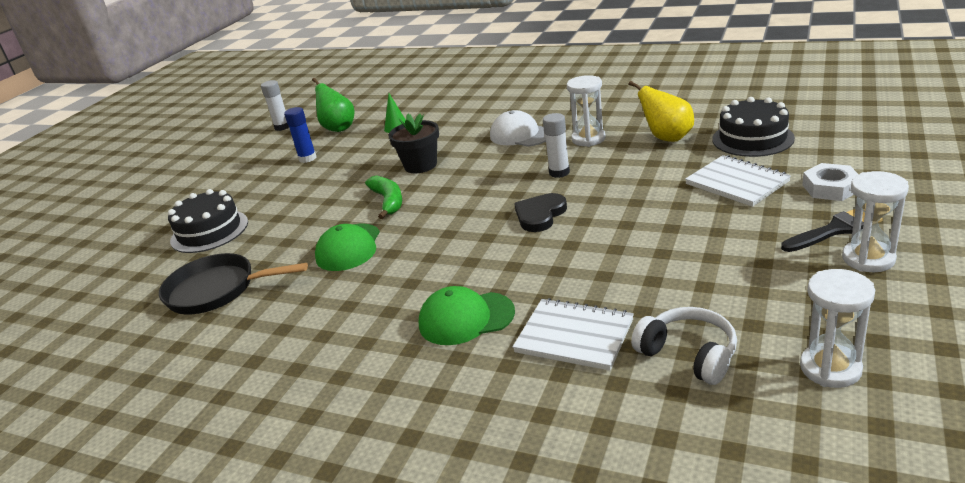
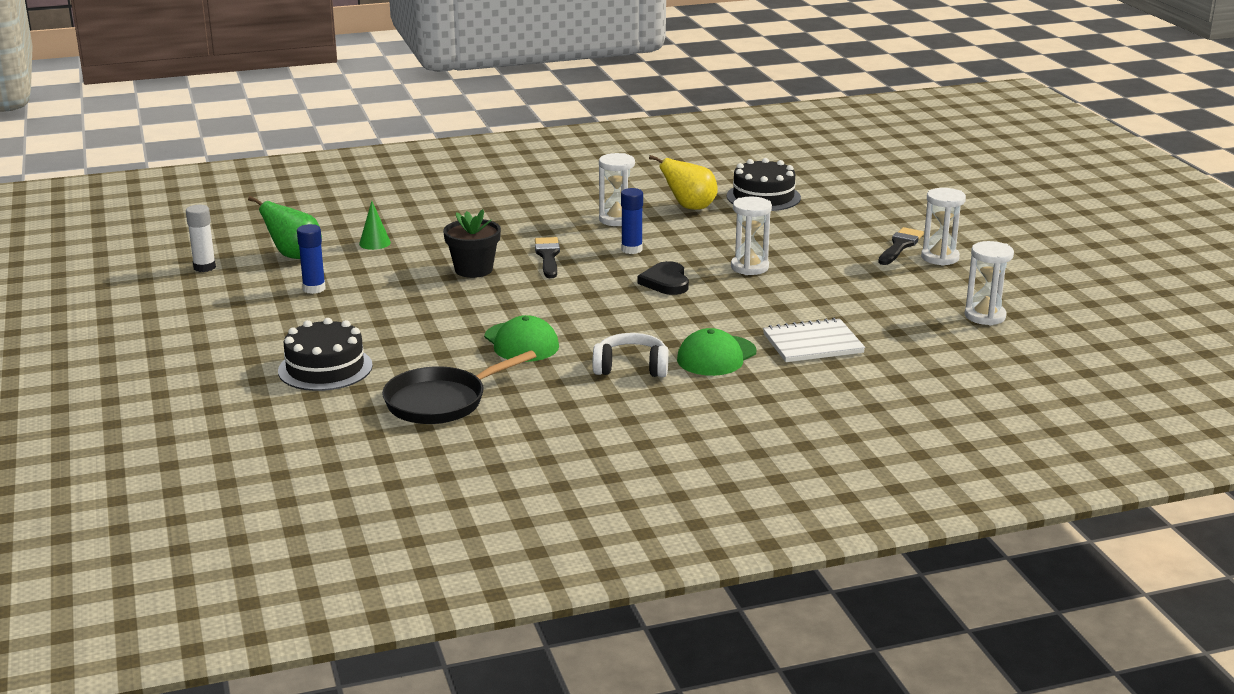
camera: 45 degrees left, 5 degrees down
(388, 201) = (494, 303): green banana -> none
(487, 164) = (548, 256): none -> black brush
(521, 135) = (540, 227): white cap -> none
(559, 172) = (631, 249): white glue stick -> blue glue stick
(636, 218) = (749, 267): none -> white hourglass
(688, 355) = (899, 332): white headphones -> white headphones (631, 368)
(737, 183) = (794, 230): white notebook -> none
(830, 188) = (865, 221): white nut -> none

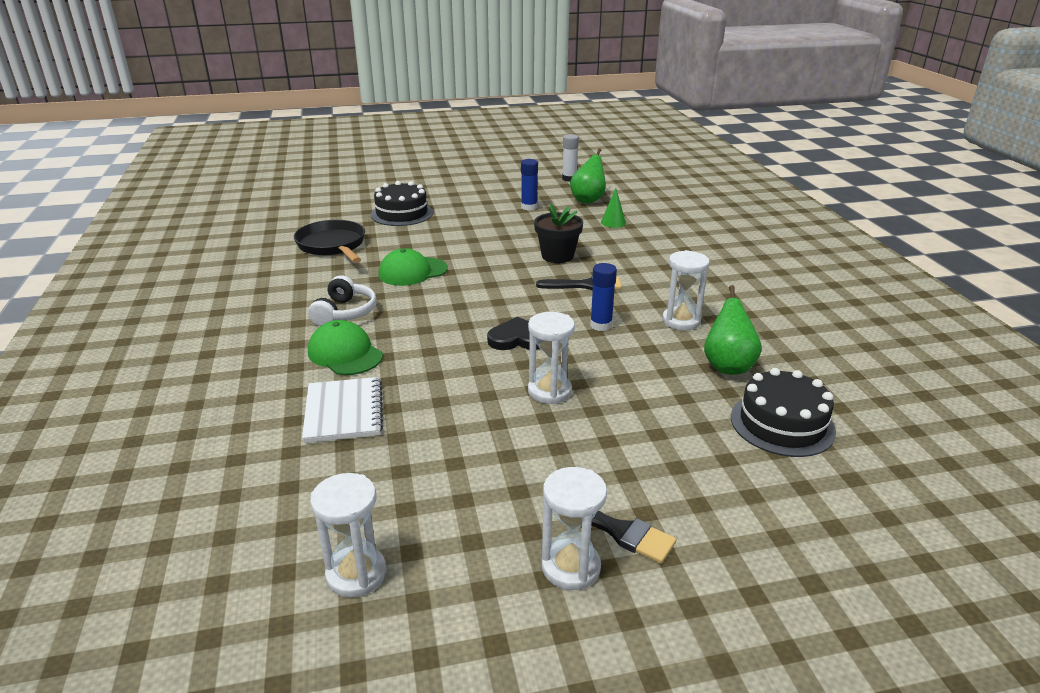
camera: 95 degrees right, 5 degrees up
(689, 207) = (728, 366): yellow pear -> green pear

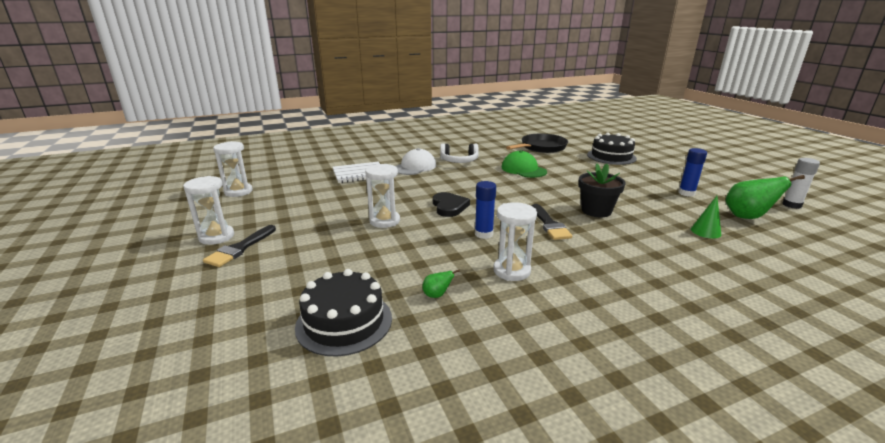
camera: 80 degrees right, 5 degrees down
(345, 353) = (415, 167): green cap -> white cap
(728, 366) = (437, 295): green pear -> green pear, size x0.47

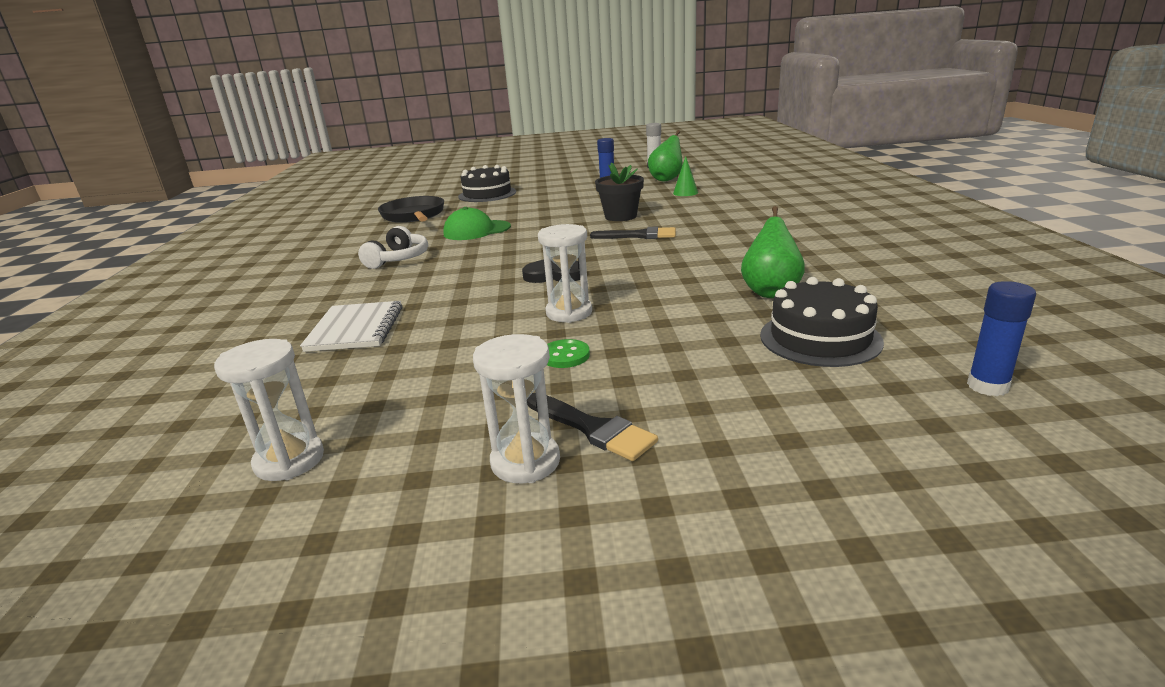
camera: 70 degrees left, 0 degrees up
(324, 229) = (565, 355): none -> green button
(415, 167) = (382, 287): white cap -> none
(437, 295) = (770, 292): green pear -> green pear, size x2.14
(483, 234) = (644, 263): blue glue stick -> blue glue stick (987, 386)
(511, 271) = (730, 259): white hourglass -> none

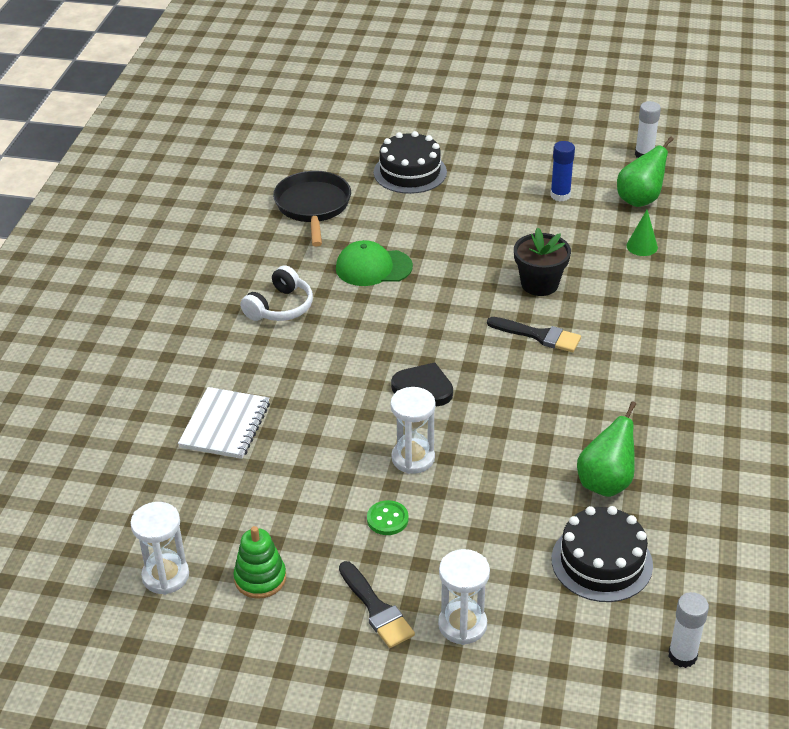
camera: 15 degrees right, 15 degrees up
(426, 434) = (260, 578): none -> green stacking toy
(525, 462) = (320, 626): white hourglass -> white hourglass (462, 625)
(987, 386) = (682, 656): blue glue stick -> white glue stick

